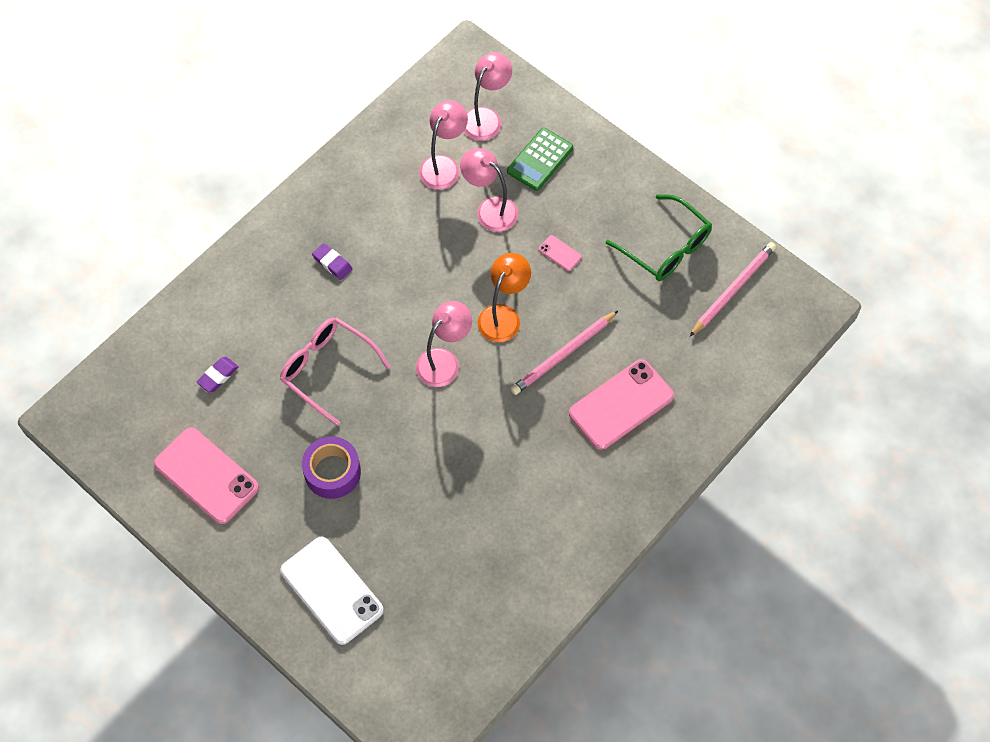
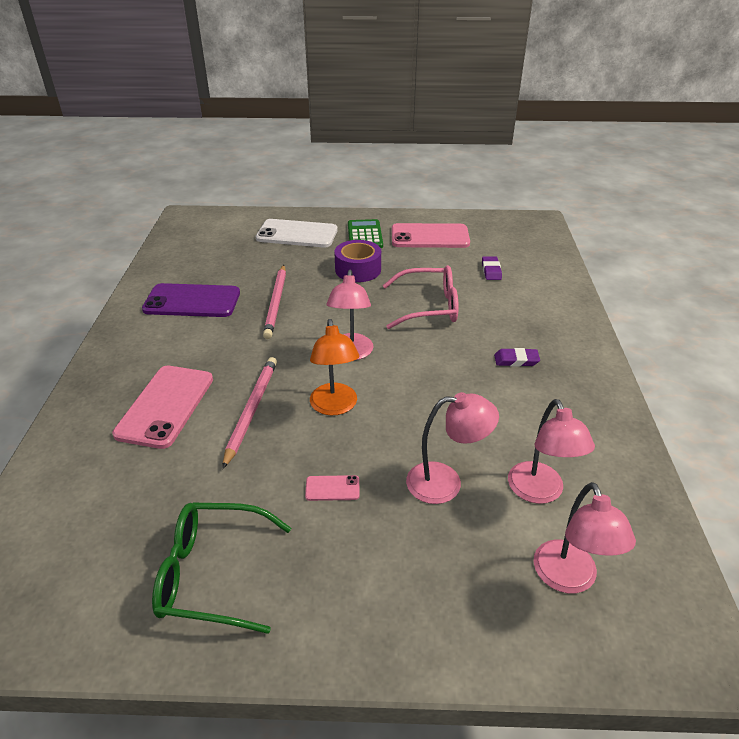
camera: 140 degrees right, 25 degrees down
(521, 536) = (192, 301): none -> purple phone
(540, 160) = (454, 573): green calculator -> green calculator (364, 235)
(733, 289) = (91, 580): pink pencil -> pink pencil (276, 303)

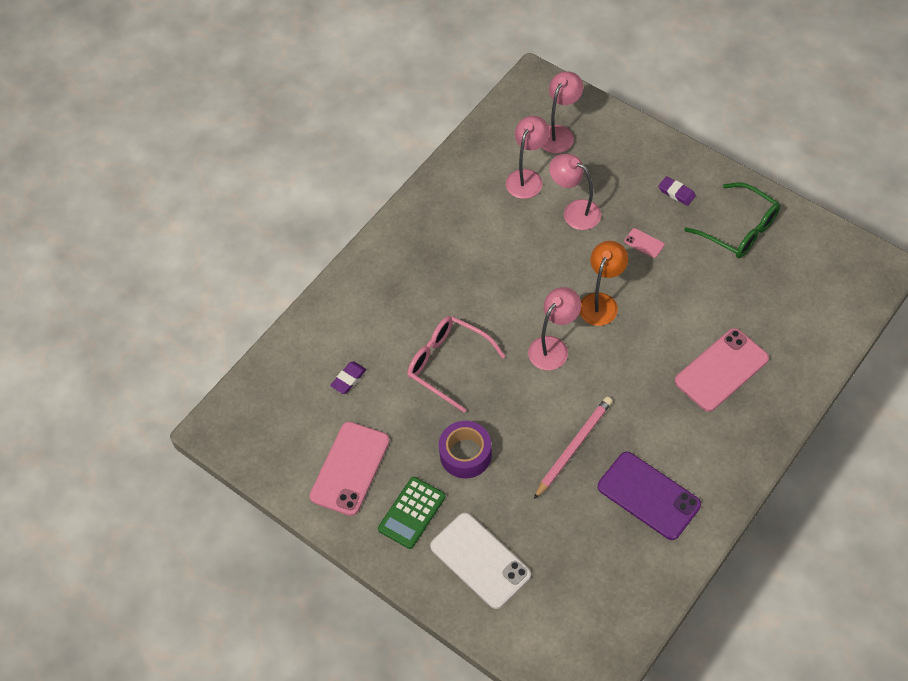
camera: 140 degrees left, 20 degrees up
(251, 410) = (661, 331): pink pencil -> none
(430, 236) = (350, 468): pink phone -> pink phone turned 75 degrees clockwise
(516, 360) = (439, 271): purple eraser -> purple eraser (676, 192)

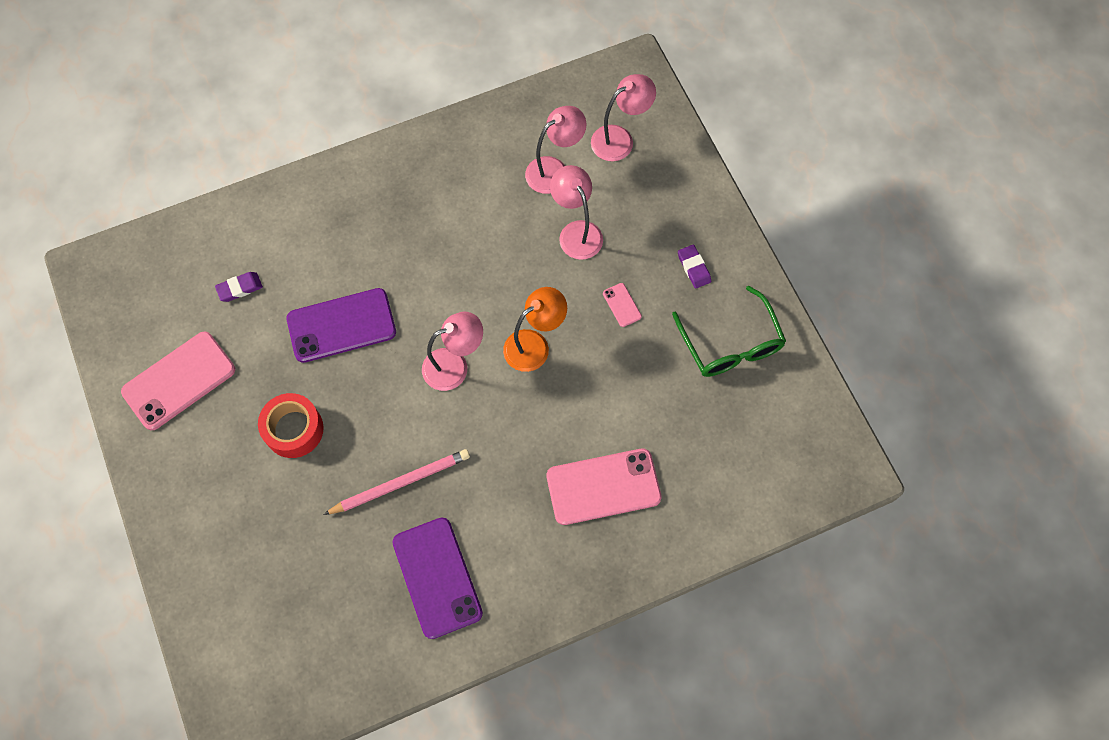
camera: 25 degrees right, 10 degrees up
(412, 513) = (204, 460): green calculator -> none
(447, 364) = (341, 325): pink glasses -> purple phone
(465, 454) = (294, 429): purple tape -> red tape
(480, 560) = (232, 547): white phone -> none

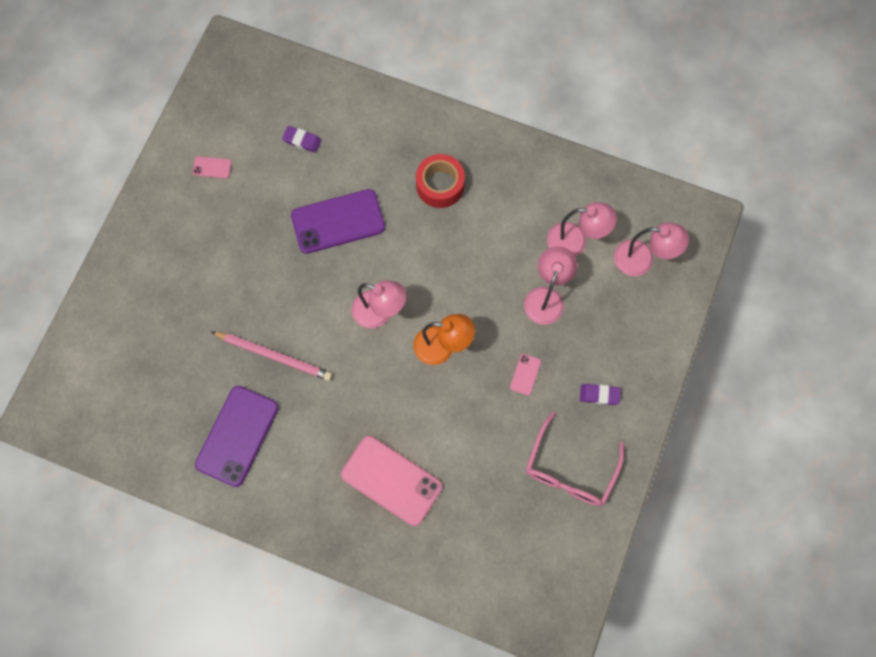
camera: 45 degrees right, 5 degrees up
(179, 380) = (212, 167): pink phone -> pink phone, size x0.43
(294, 429) = (246, 261): red tape -> red tape (440, 185)
(341, 325) = (338, 221): purple phone -> purple phone turned 45 degrees counterclockwise
(694, 268) = (599, 395): purple eraser -> purple eraser turned 75 degrees clockwise
(731, 344) = (570, 470): green glasses -> pink glasses

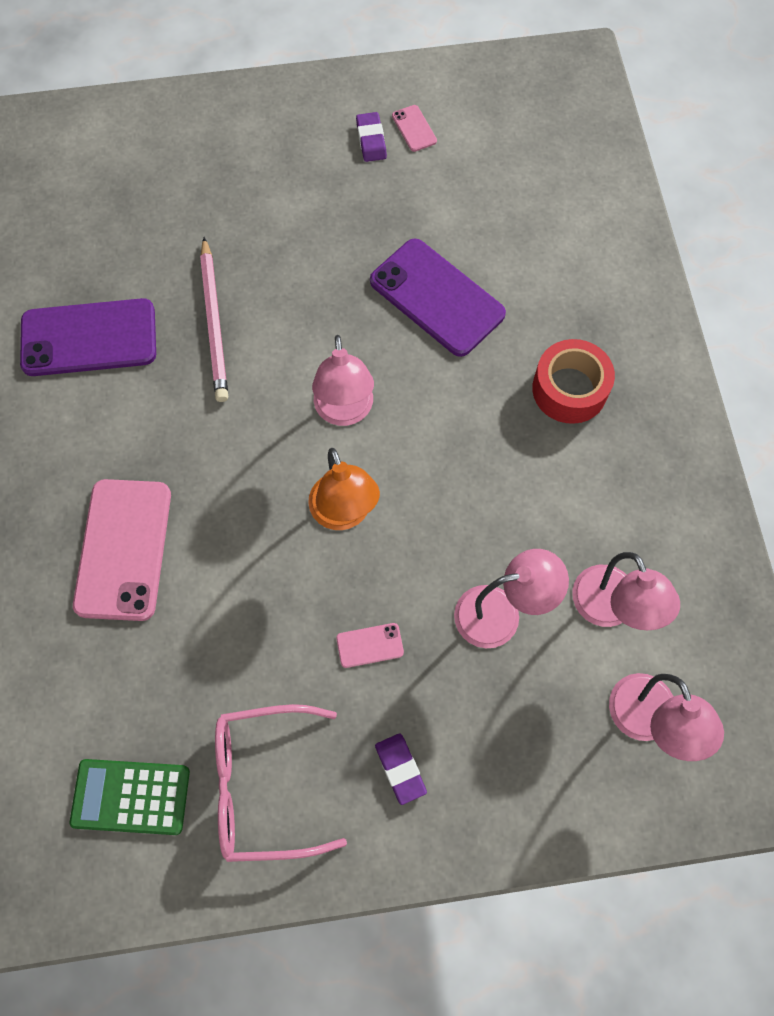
camera: 60 degrees right, 5 degrees down
(302, 140) = (516, 201): purple eraser -> purple eraser (371, 140)
(538, 543) = (131, 797): none -> green calculator

